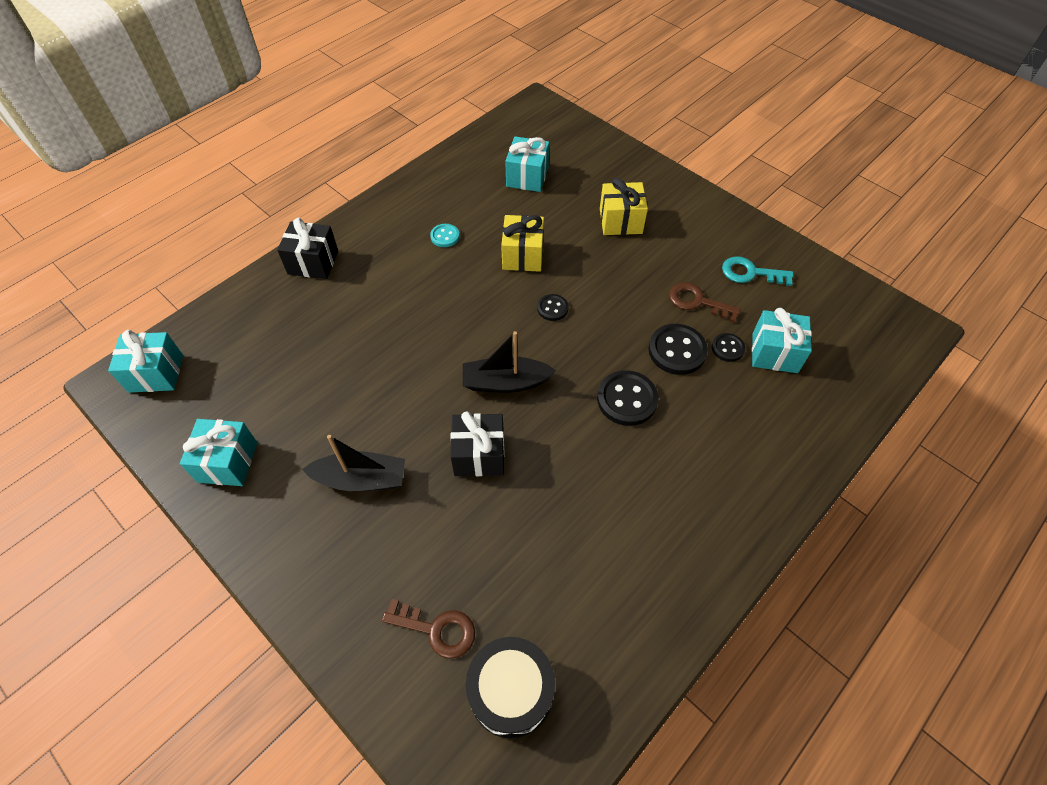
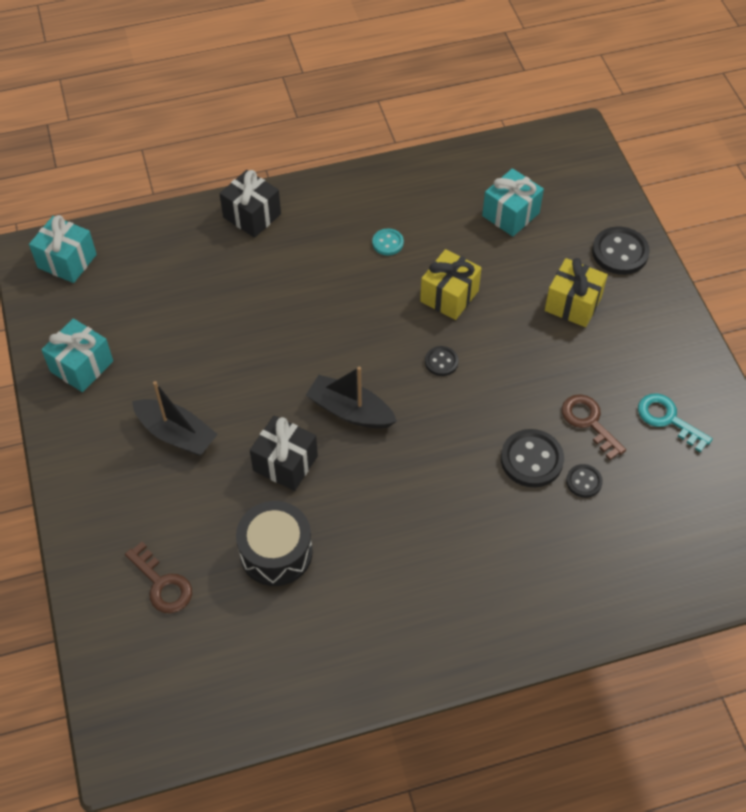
camera: 30 degrees right, 0 degrees up
(511, 691) = (188, 660): black drum -> black drum (276, 552)
(627, 399) = (450, 481): black button -> black button (620, 252)
(774, 353) = (628, 509): turquoise gift -> none

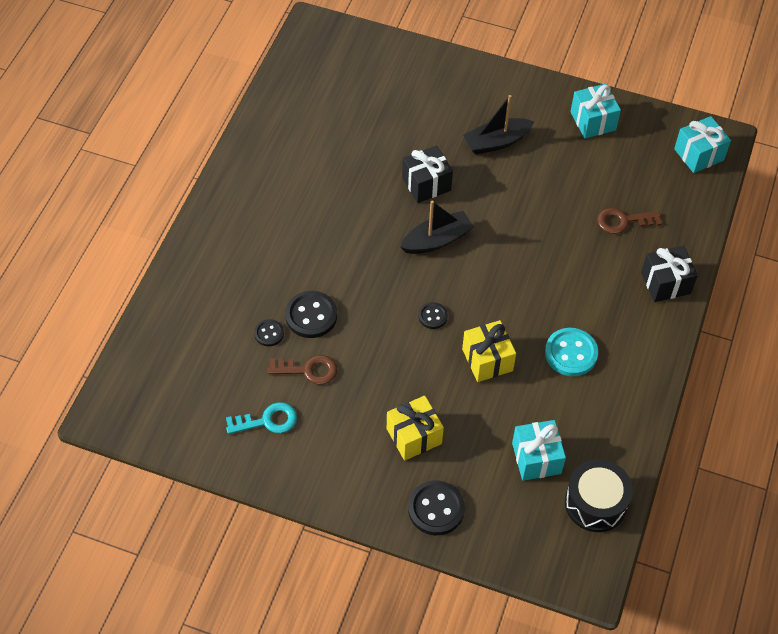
camera: 125 degrees right, 0 degrees up
(162, 584) = (395, 86): brown key -> brown key (623, 221)
(276, 552) = (367, 146): black drum -> black drum (595, 503)
(387, 243) = (571, 353): turquoise button -> turquoise button, size x1.77

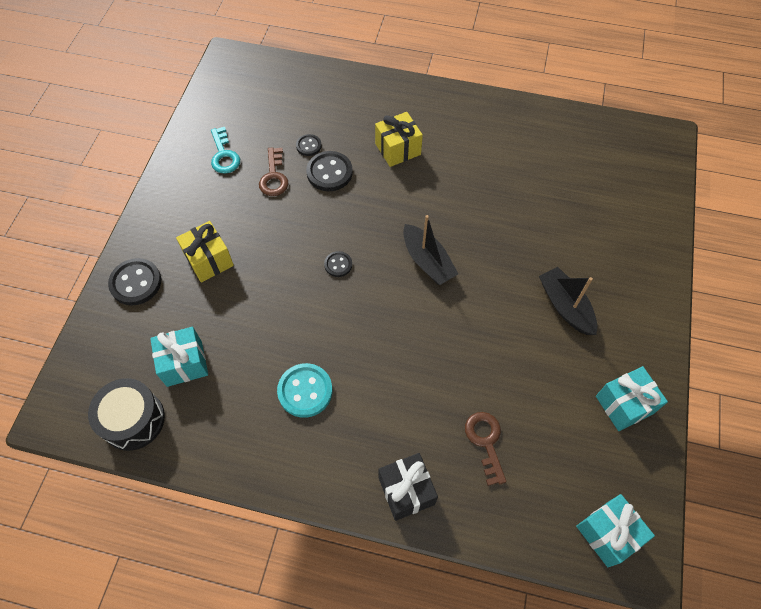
camera: 85 degrees right, 5 degrees up
(426, 184) = (494, 247): black gift -> none
(487, 360) = (292, 314): yellow gift -> yellow gift (398, 149)

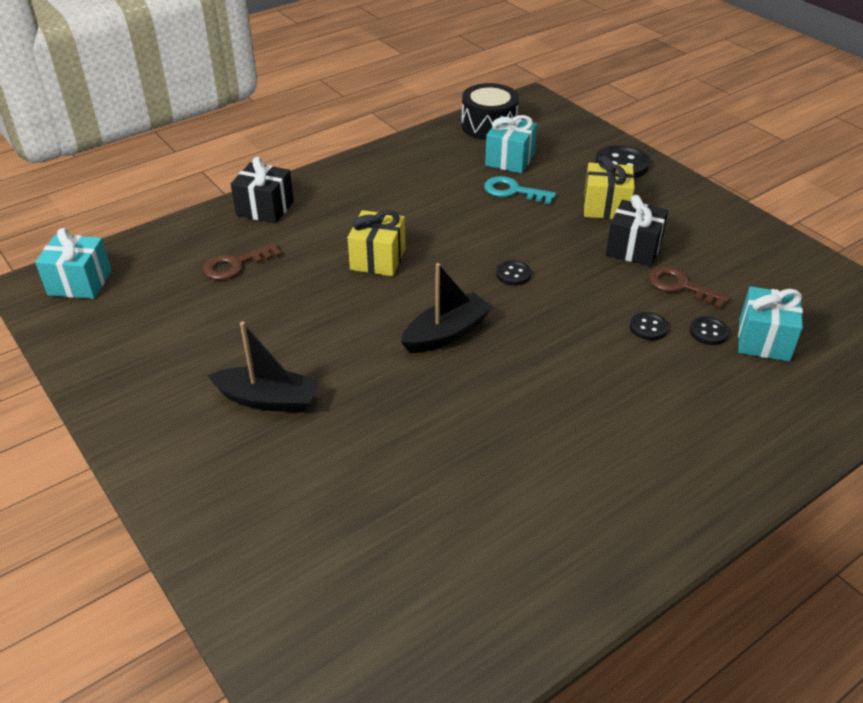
camera: 130 degrees right, 20 degrees down
(224, 155) = (747, 267): turquoise key -> turquoise key (513, 191)
(251, 218) = (633, 249): none -> black gift
(305, 391) = (409, 201): turquoise button -> none
(329, 172) = (648, 327): black button -> black button, size x0.56
(398, 149) = (634, 402): yellow gift -> yellow gift (378, 259)
(427, 261) = (446, 333): black boat -> black boat turned 135 degrees clockwise
(485, 442) = (235, 265): brown key -> brown key turned 120 degrees clockwise
(624, 404) = (131, 366): turquoise gift -> turquoise gift (764, 340)

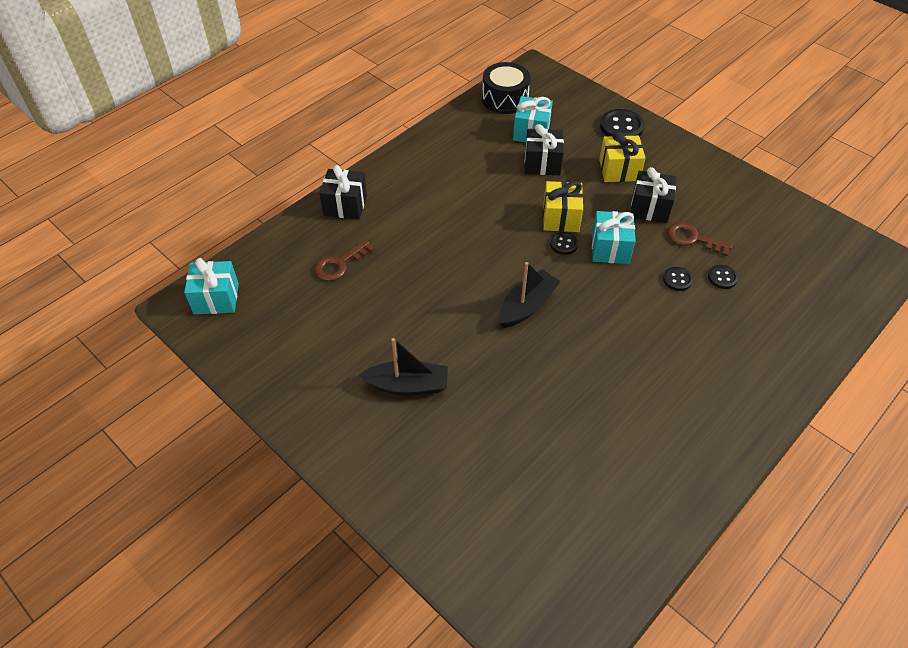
camera: 10 degrees left, 10 degrees up
(378, 259) = (453, 244): yellow gift -> yellow gift (561, 218)
(513, 191) = (542, 163): turquoise key -> black gift
(764, 340) = (763, 279): turquoise gift -> turquoise gift (610, 248)

